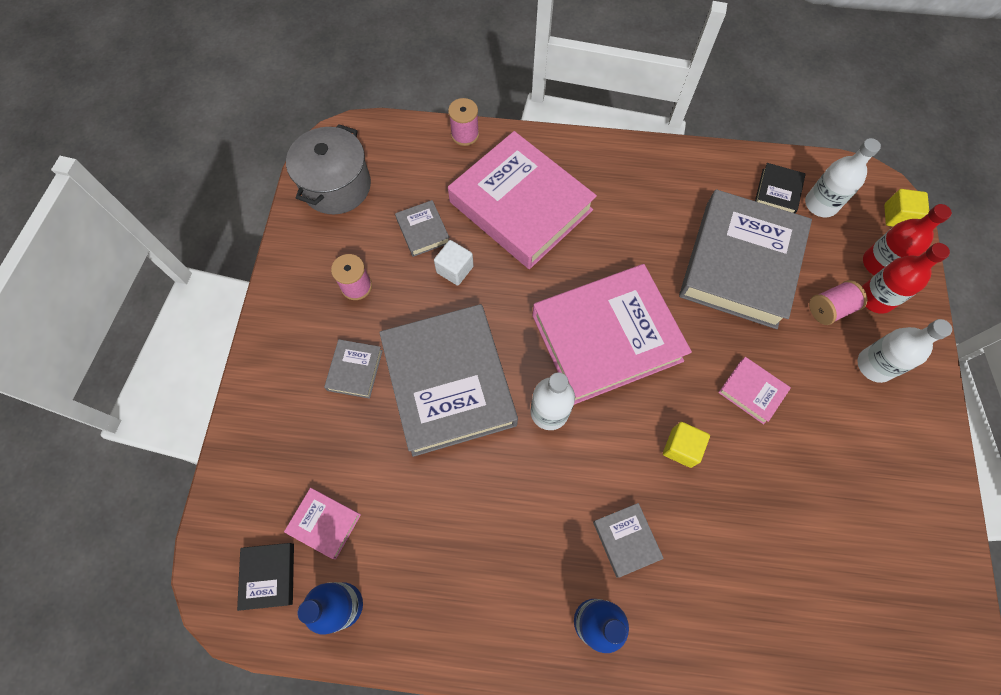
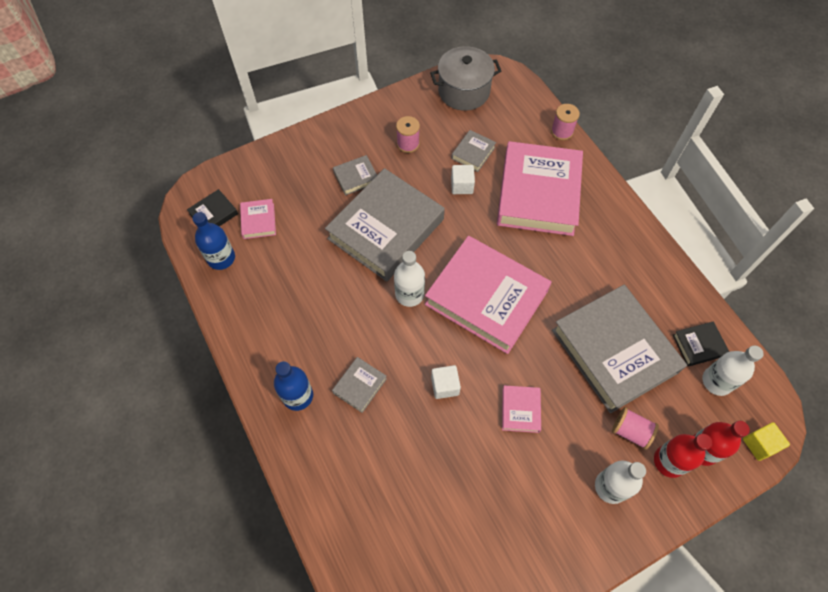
camera: 55 degrees right, 5 degrees down
(681, 448) = (445, 386): yellow cube -> white cube
(740, 264) = (614, 351): grey book -> grey book turned 75 degrees clockwise

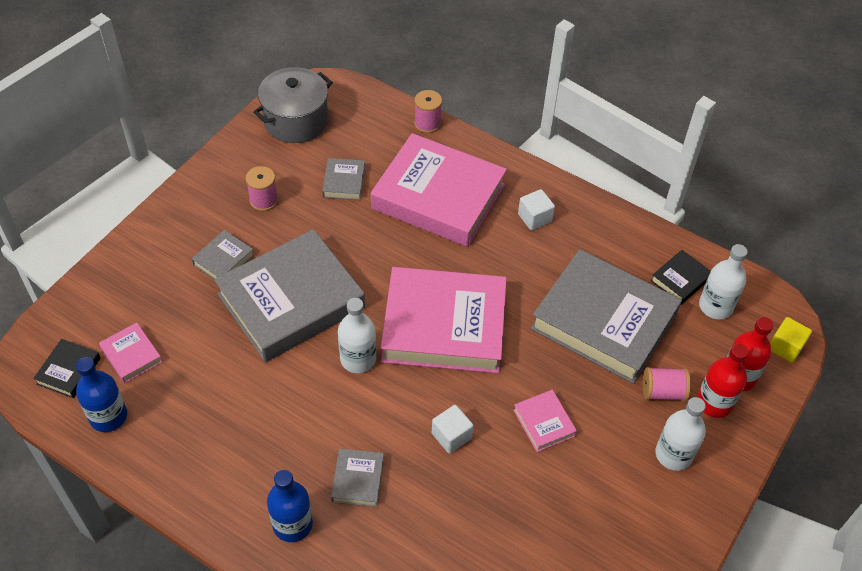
camera: 30 degrees left, 10 degrees down
(386, 229) = (291, 301): grey book -> grey book turned 45 degrees clockwise
(462, 186) = (351, 221): white cube -> white cube (534, 218)
(538, 193) = (438, 196): pink book -> pink book turned 45 degrees counterclockwise

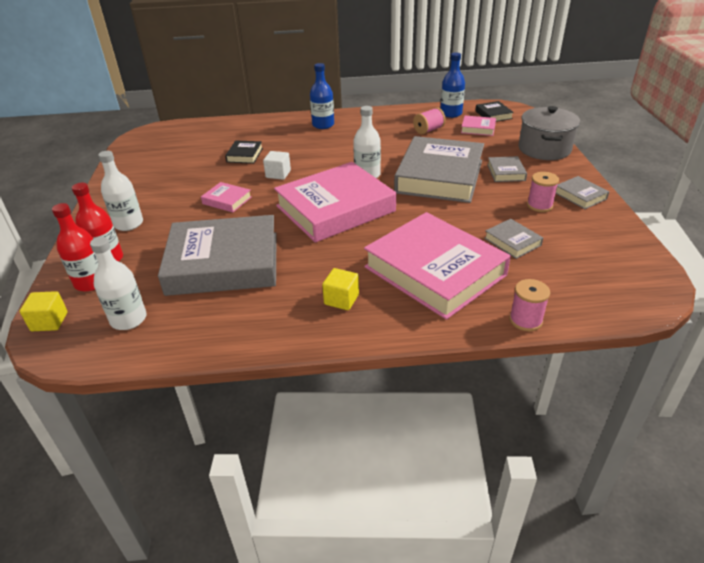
camera: 145 degrees right, 15 degrees down
(296, 121) = (616, 258): grey pot -> grey pot (544, 149)
(358, 480) = (310, 144): grey book -> grey book (580, 196)
(438, 196) = (434, 271): pink book -> pink book turned 60 degrees clockwise
(534, 218) = (341, 299): white cube -> yellow cube
(663, 392) = (151, 247): pink spool -> pink spool (428, 130)
(680, 280) = (172, 322): black book -> black book (245, 155)

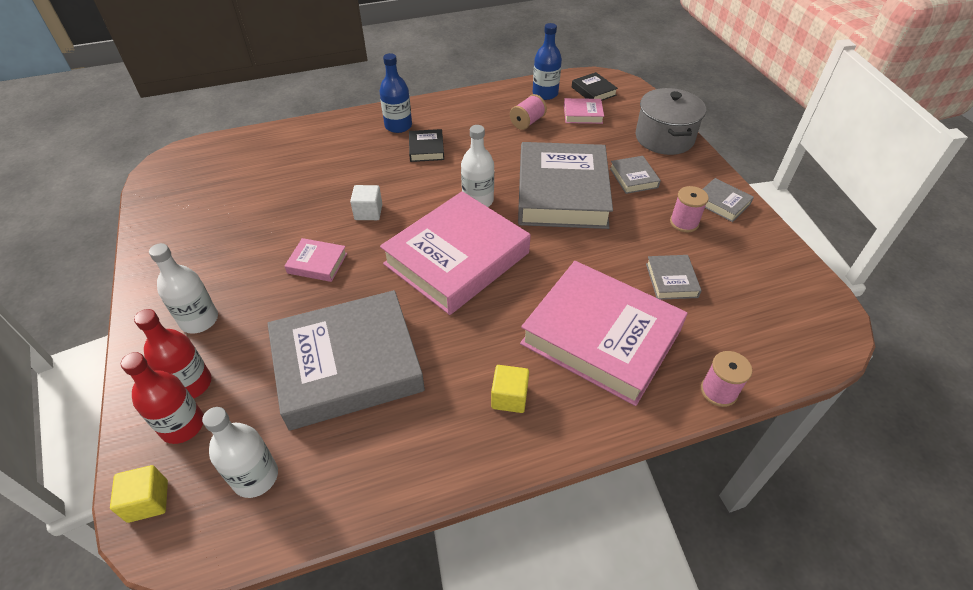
camera: 15 degrees left, 10 degrees up
(245, 155) = (315, 186): black book -> black book (426, 149)
(512, 242) = (671, 280): grey book -> grey book turned 45 degrees clockwise

